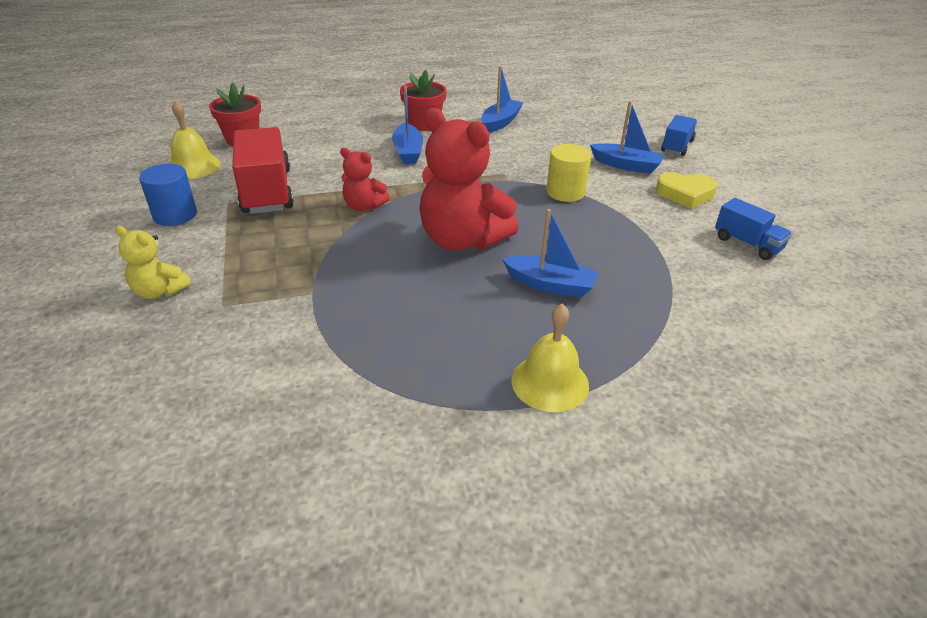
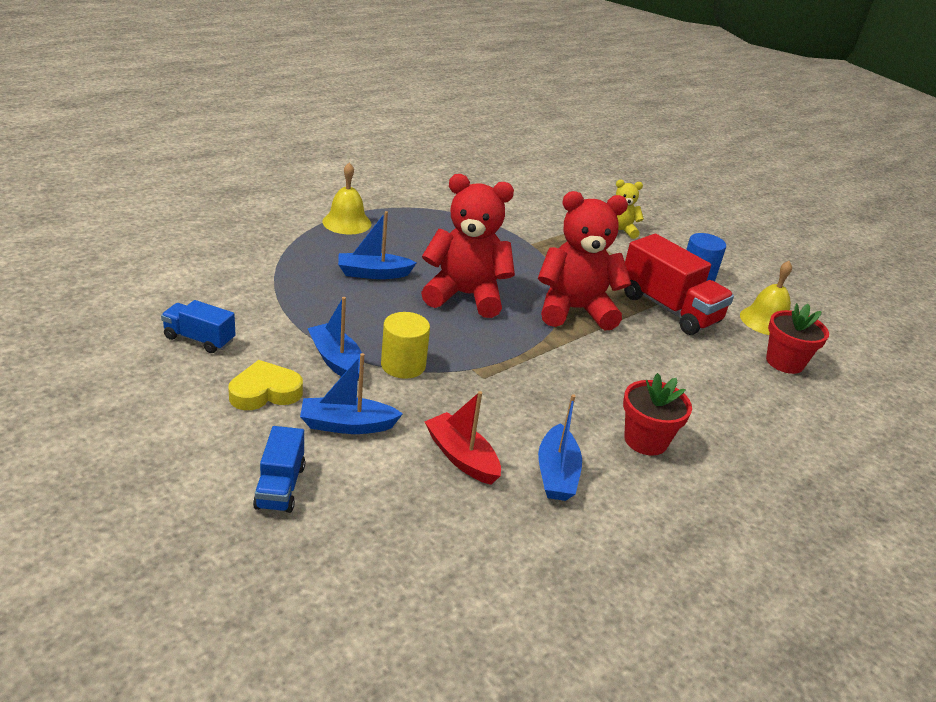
camera: 150 degrees right, 5 degrees down
(363, 206) = (574, 310): red teddy bear -> red teddy bear, size x1.97
(408, 152) = (610, 385): blue boat -> blue boat (336, 361)
(555, 138) = (461, 457): none -> red boat

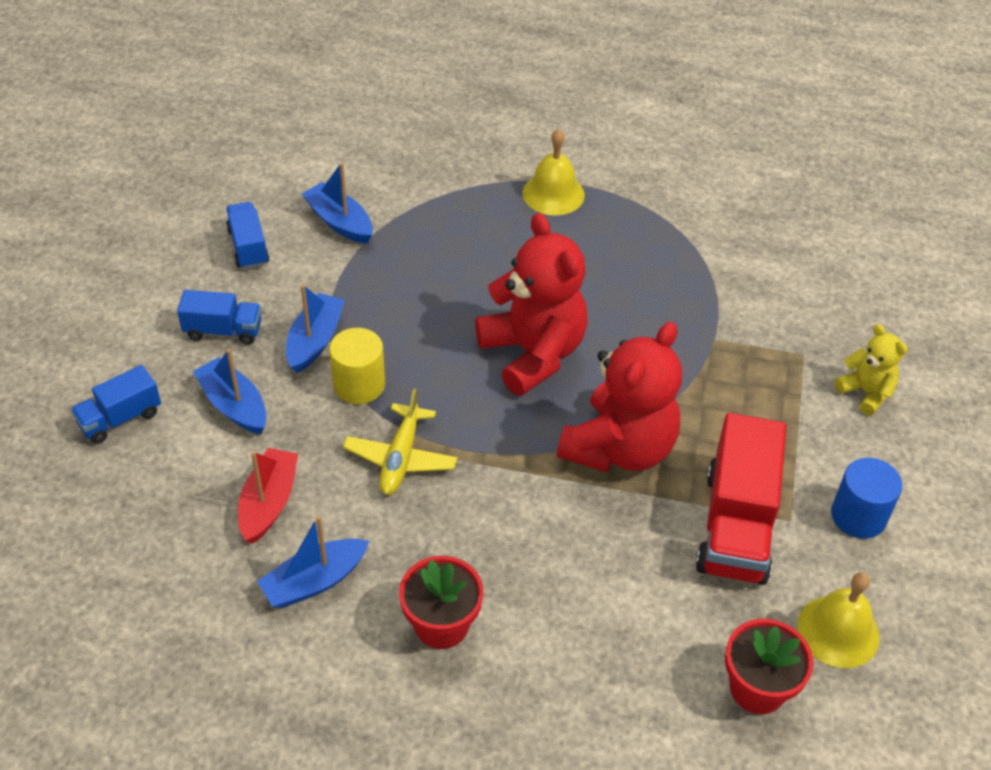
camera: 55 degrees right, 15 degrees up
(265, 392) = (223, 330): yellow heart -> blue truck
(373, 273) = (485, 270): blue boat -> blue boat (340, 222)
(489, 383) = (400, 458): none -> yellow plane
(574, 310) = (619, 448): red teddy bear -> red teddy bear turned 75 degrees clockwise

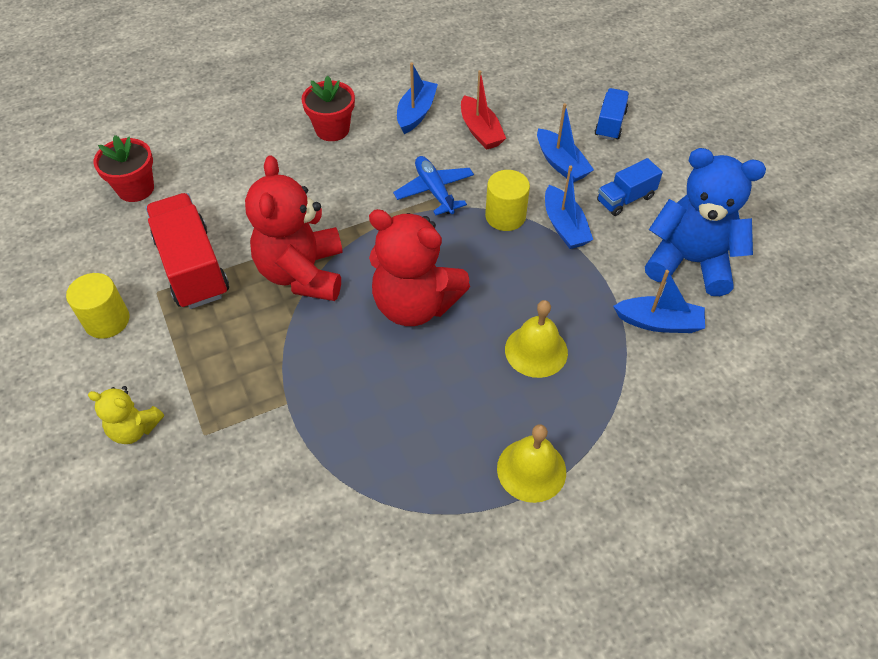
camera: 145 degrees right, 5 degrees up
(234, 405) = (561, 164): blue boat -> blue boat turned 45 degrees clockwise
(248, 247) = (690, 262): blue truck -> blue teddy bear
(400, 458) = (434, 191): yellow plane -> blue plane
(838, 631) = (96, 241): yellow bell -> yellow bell (536, 350)
(858, 516) = (107, 320): blue cylinder -> yellow cylinder

